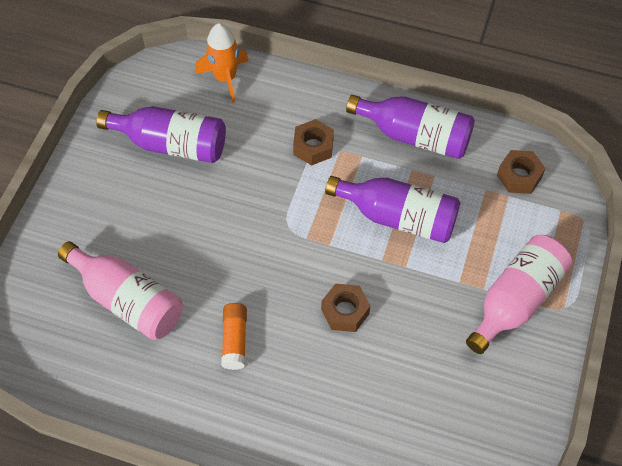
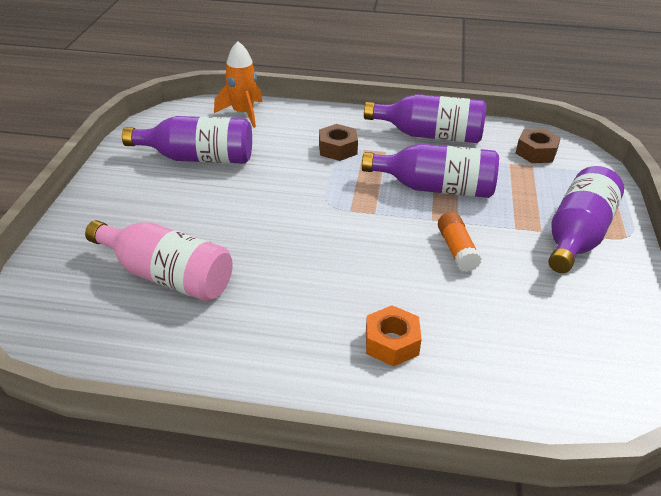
camera: 10 degrees left, 20 degrees down
(235, 340) = (294, 297): orange glue stick -> orange glue stick (456, 250)
(307, 402) = (392, 343): none -> orange nut
(345, 311) = (408, 261): brown nut -> none
(516, 300) = (577, 235): pink bottle -> purple bottle

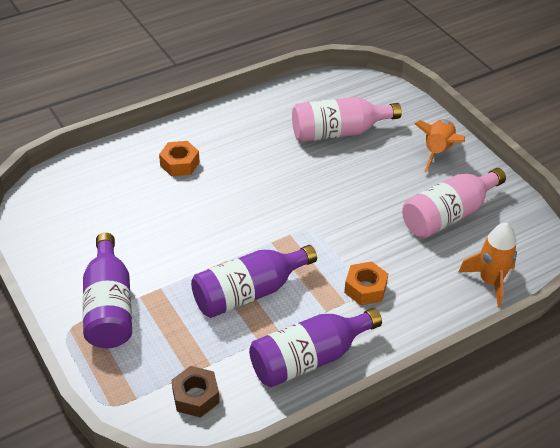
camera: 140 degrees right, 5 degrees up
(113, 204) = (437, 151): none -> orange rocket
(198, 158) = (448, 215): purple bottle -> pink bottle
(338, 149) = (365, 288): brown nut -> orange nut
(456, 250) = (189, 243): orange glue stick -> none

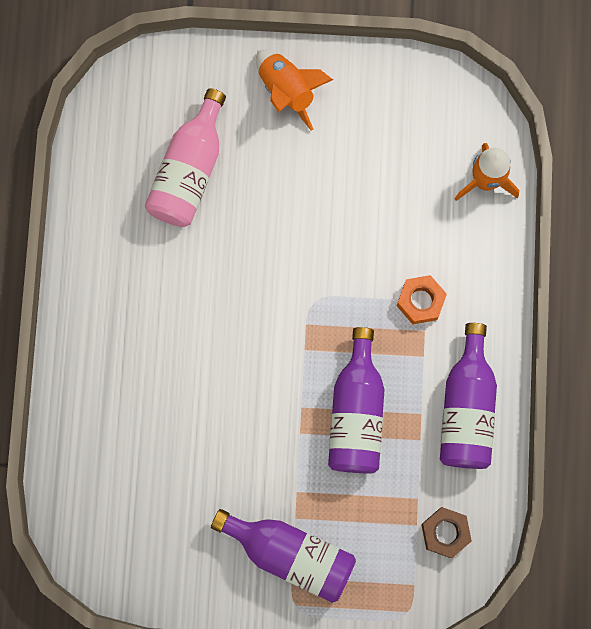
camera: 55 degrees left, 35 degrees up
(179, 164) = (129, 372): orange nut -> none
(448, 215) = (381, 152): pink bottle -> none

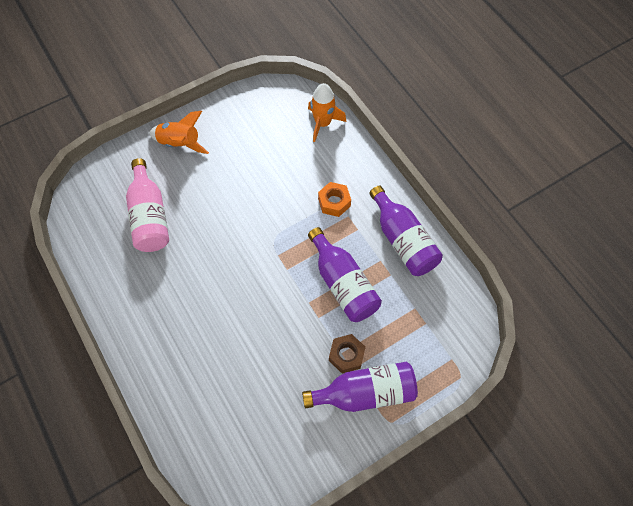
camera: 35 degrees left, 15 degrees down
(445, 532) = (445, 316): brown nut -> brown nut (346, 355)

